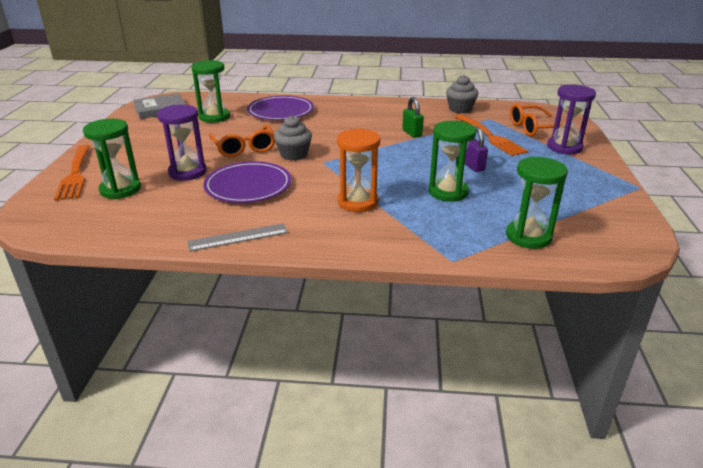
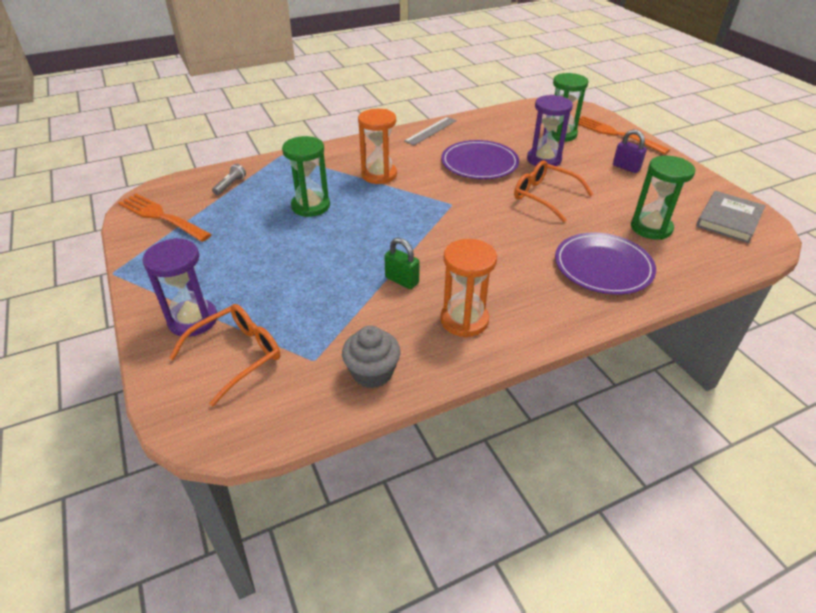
camera: 150 degrees right, 10 degrees up
(294, 154) = (489, 204): grey cupcake -> none
(392, 112) = (464, 320): none -> orange hourglass
(473, 166) = (300, 246): purple padlock -> purple padlock (626, 167)
(489, 136) = (299, 310): orange fork -> orange fork (162, 217)
(528, 236) = (230, 185): green hourglass -> grey flashlight

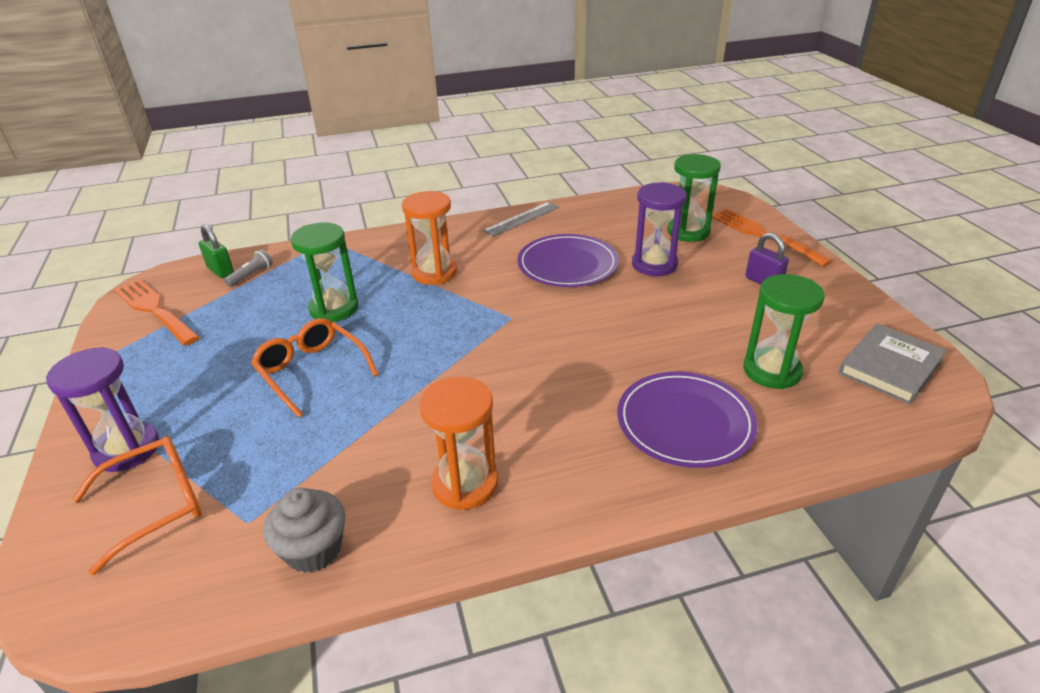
camera: 10 degrees right, 5 degrees down
(402, 280) = (405, 419): green padlock -> green padlock (220, 271)
(544, 196) = (637, 315): orange glasses -> orange glasses (311, 371)

